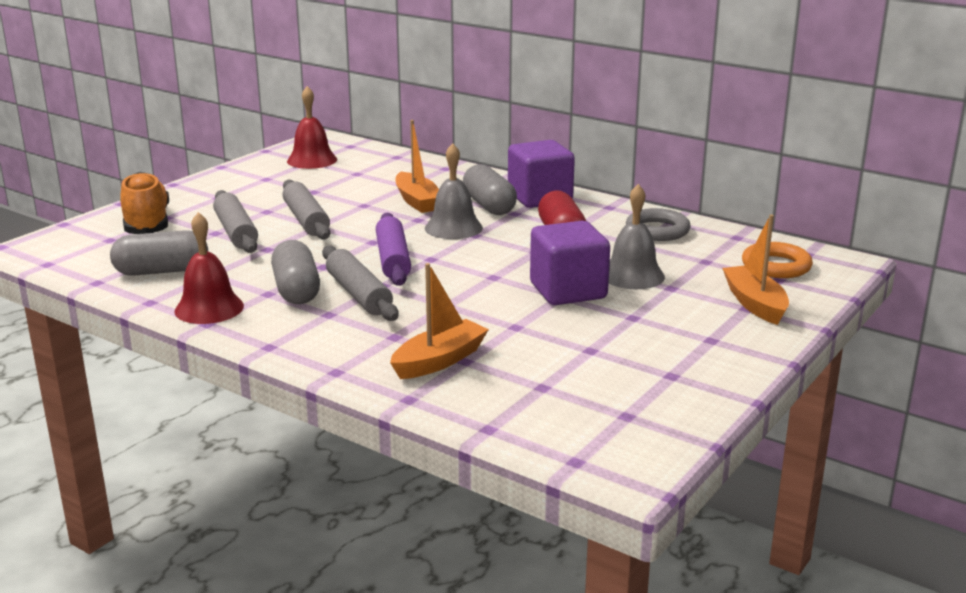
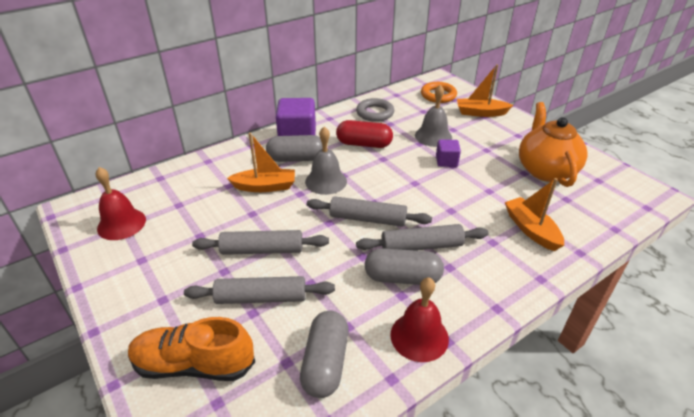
camera: 70 degrees left, 15 degrees up
(393, 259) = (368, 219): purple rolling pin -> grey rolling pin
(568, 291) = (446, 161): purple cube -> purple cube, size x0.54
(615, 367) = (545, 170): none -> orange teapot

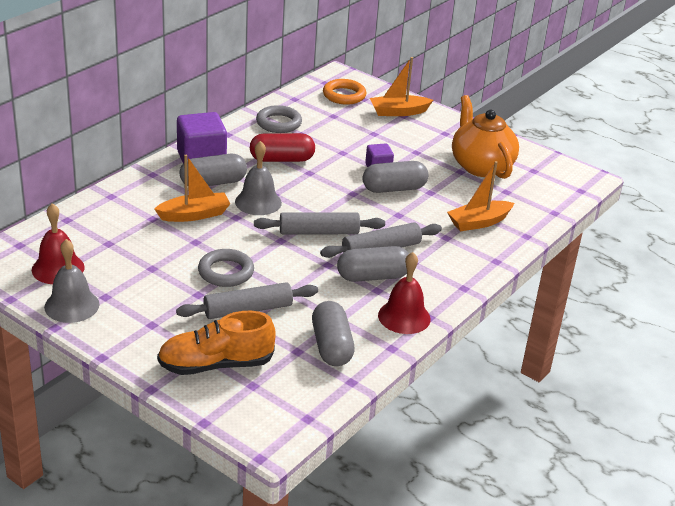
camera: 20 degrees left, 5 degrees down
(262, 250) = (226, 272): grey rolling pin -> grey ring
(433, 136) = (355, 143): grey bell -> grey bell (72, 305)
(455, 183) = (394, 189): none -> grey capsule
(531, 229) = (479, 222): orange boat -> orange boat turned 75 degrees counterclockwise

